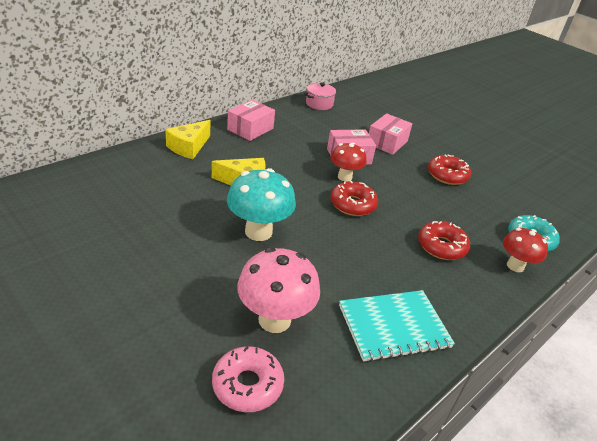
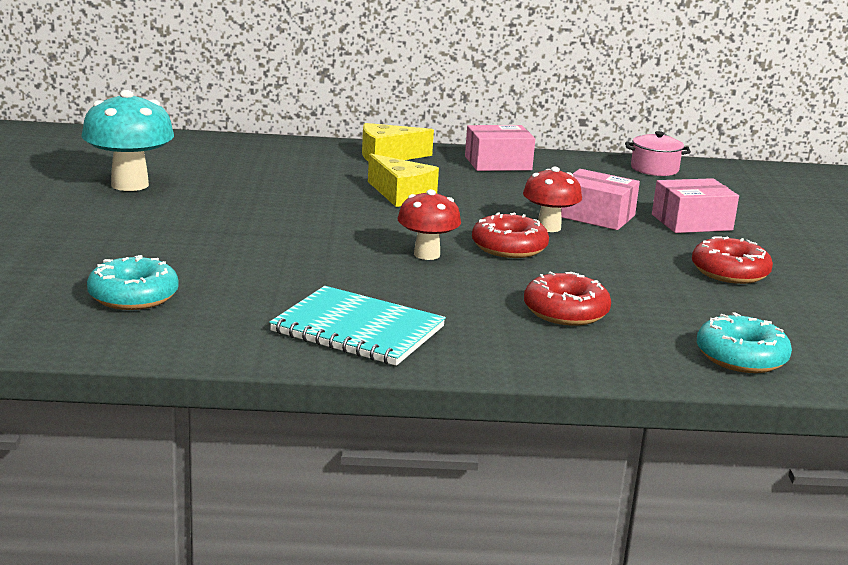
camera: 45 degrees right, 15 degrees down
(247, 385) = (133, 296): pink donut -> turquoise donut
(258, 232) = (341, 227): turquoise mushroom -> turquoise mushroom (130, 185)
(274, 320) = (236, 277): pink mushroom -> none
(515, 266) = (650, 362): red mushroom -> red mushroom (427, 254)

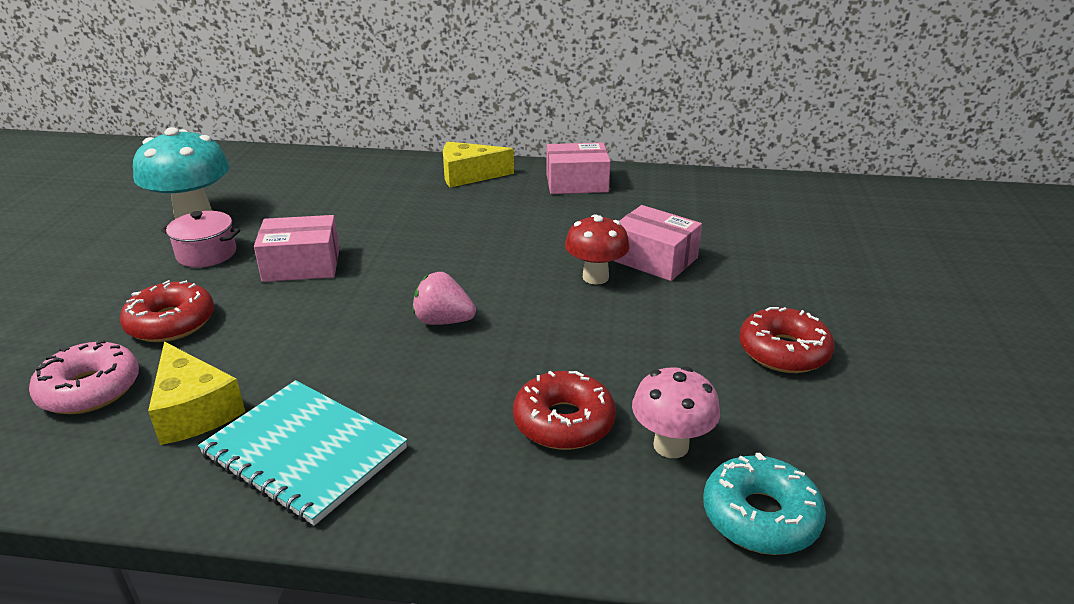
camera: 10 degrees right, 10 degrees up
(133, 296) = (90, 389): turquoise donut -> pink donut
(401, 195) = (457, 229): yellow cheese -> yellow cheese (194, 410)
(427, 254) = (443, 321): red mushroom -> pink strawberry
(509, 247) = (539, 309): red donut -> red donut (171, 323)
(654, 169) = (739, 188): pink pot -> pink pot (206, 254)
(658, 323) = (671, 446): none -> pink mushroom
(691, 222) = (759, 268): pink box -> pink box (301, 265)

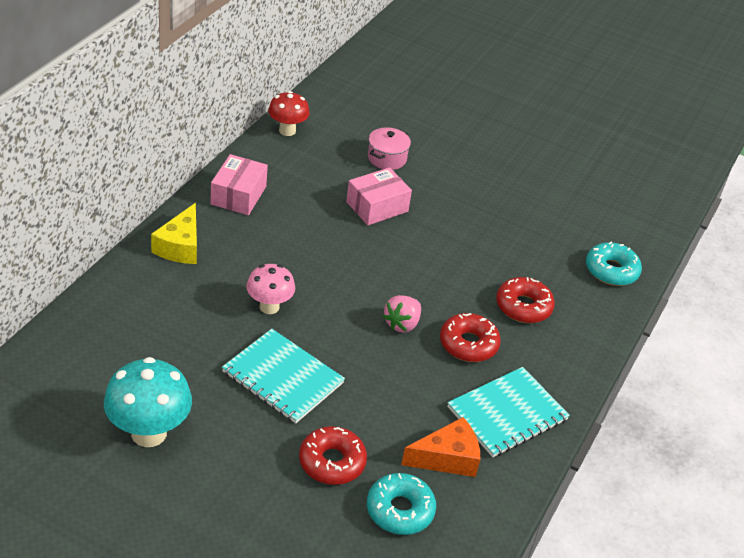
camera: 75 degrees left, 10 degrees up
(90, 389) = (400, 510): pink donut -> turquoise donut
(194, 410) = (447, 458): yellow cheese -> orange cheese
(206, 254) = (228, 431): pink pot -> pink pot (387, 158)
(301, 265) = (282, 378): pink box -> turquoise notebook
(595, 277) = (385, 240): red mushroom -> red mushroom (287, 131)
(671, 446) = (556, 277): pink mushroom -> pink mushroom (269, 307)
(783, 351) = (499, 204): red donut -> red donut (468, 344)

